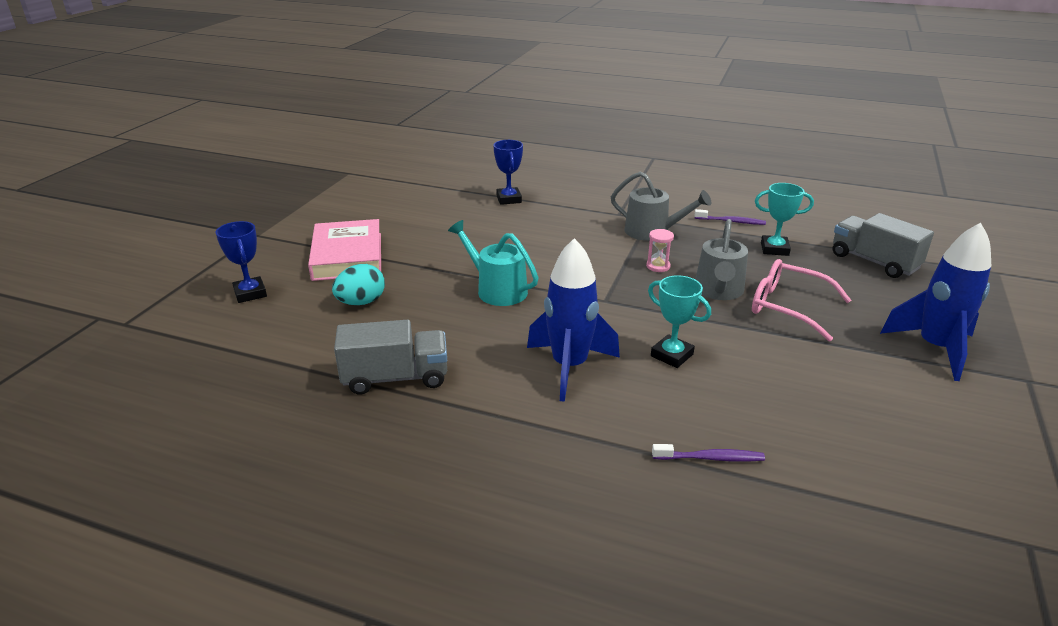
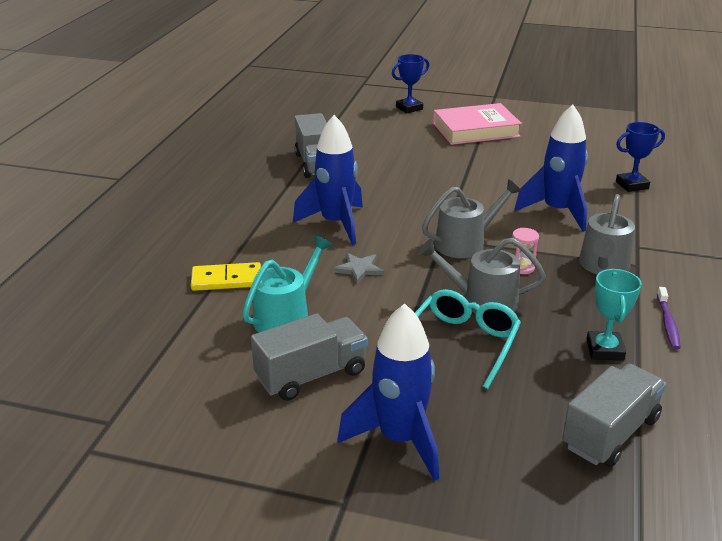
camera: 85 degrees right, 0 degrees up
(361, 302) = (408, 143): turquoise egg -> none
(497, 290) = (444, 190): turquoise watering can -> turquoise watering can (286, 317)
(555, 237) = (557, 212): none -> blue rocket
(615, 289) = (465, 243): none -> grey watering can
(672, 355) = (359, 269): turquoise trophy -> grey star
(710, 458) = (226, 280): purple toothbrush -> yellow domino
(787, 307) = (462, 343): pink glasses -> turquoise glasses
(872, 393) = (311, 375): none -> grey truck

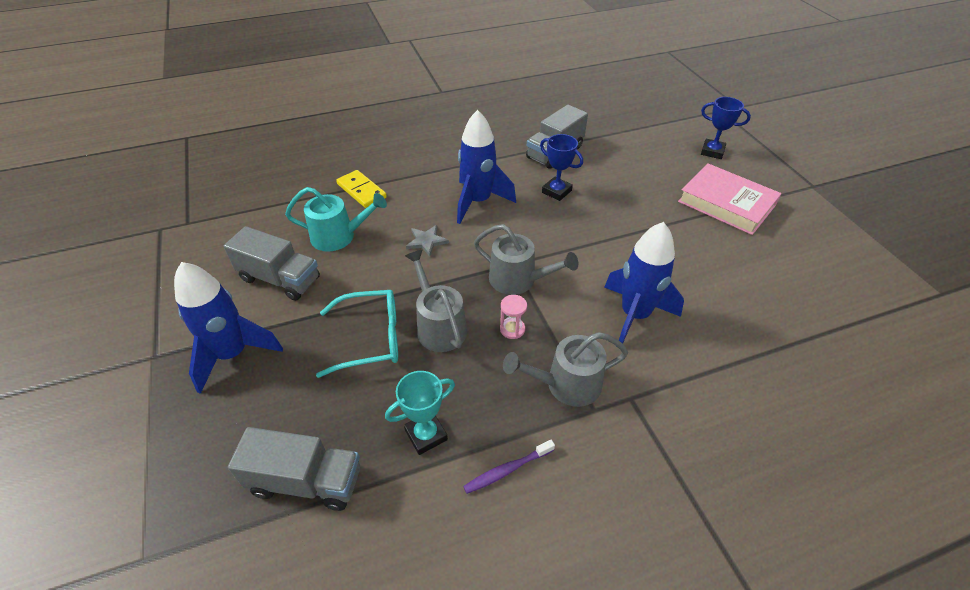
camera: 55 degrees right, 15 degrees up
(632, 185) = (755, 351): blue trophy -> blue trophy (556, 191)

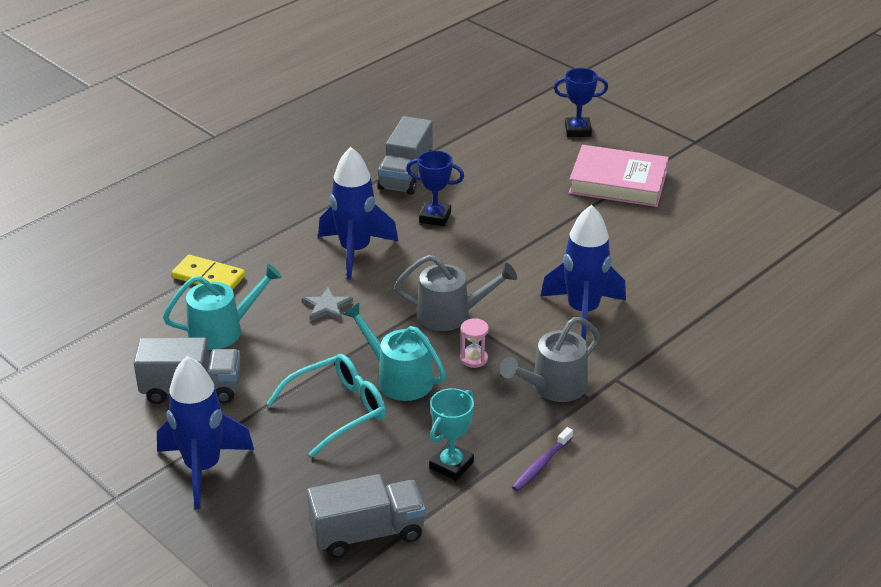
camera: 25 degrees left, 10 degrees down
(439, 326) = (399, 378): grey watering can -> turquoise watering can

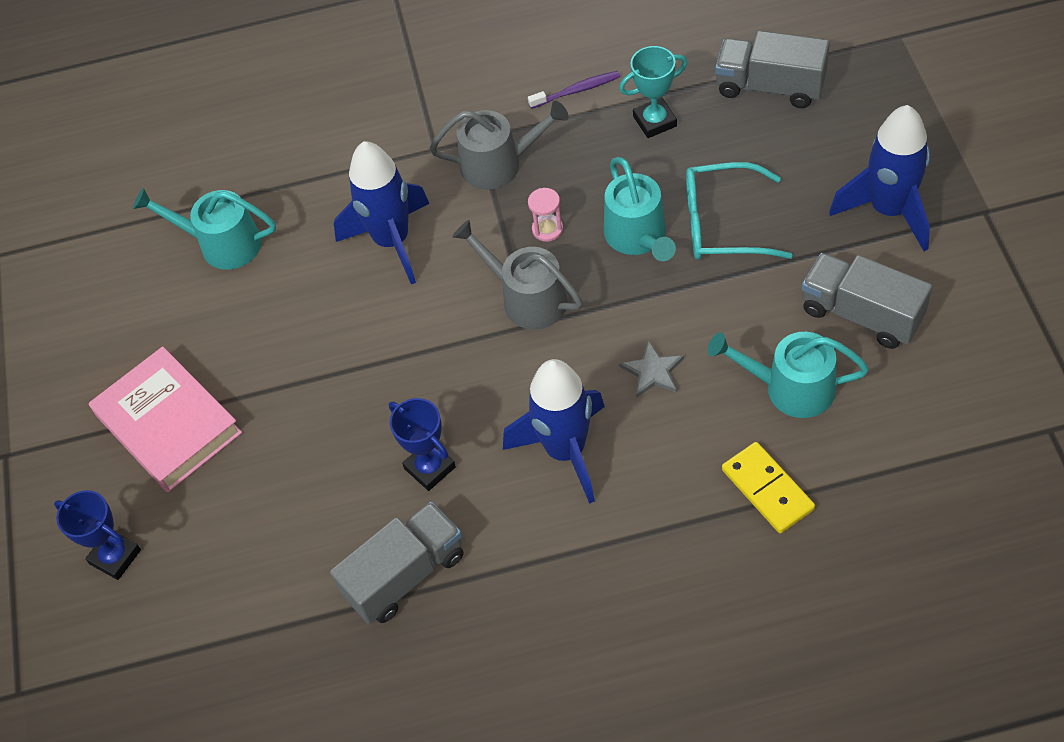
camera: 140 degrees left, 20 degrees up
(702, 269) = (222, 244): none -> turquoise watering can

